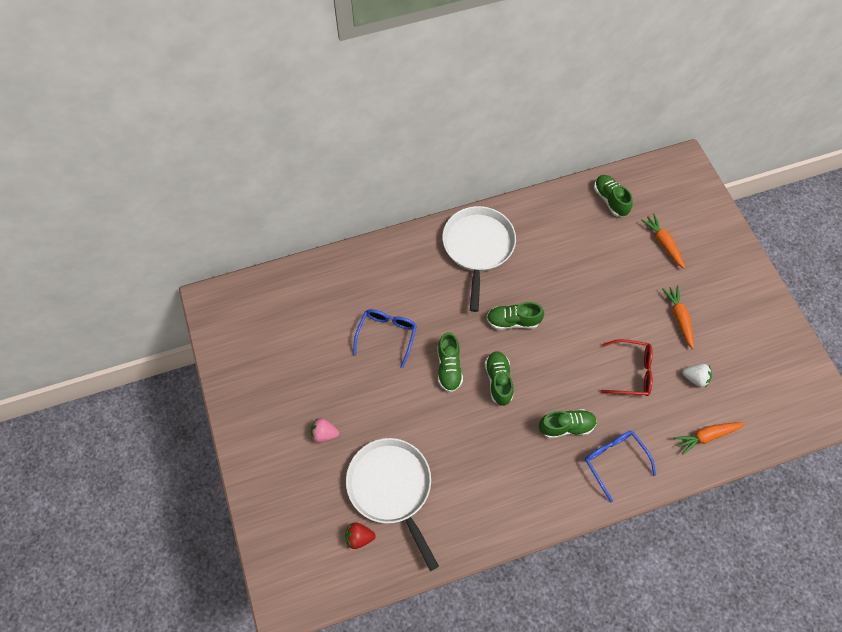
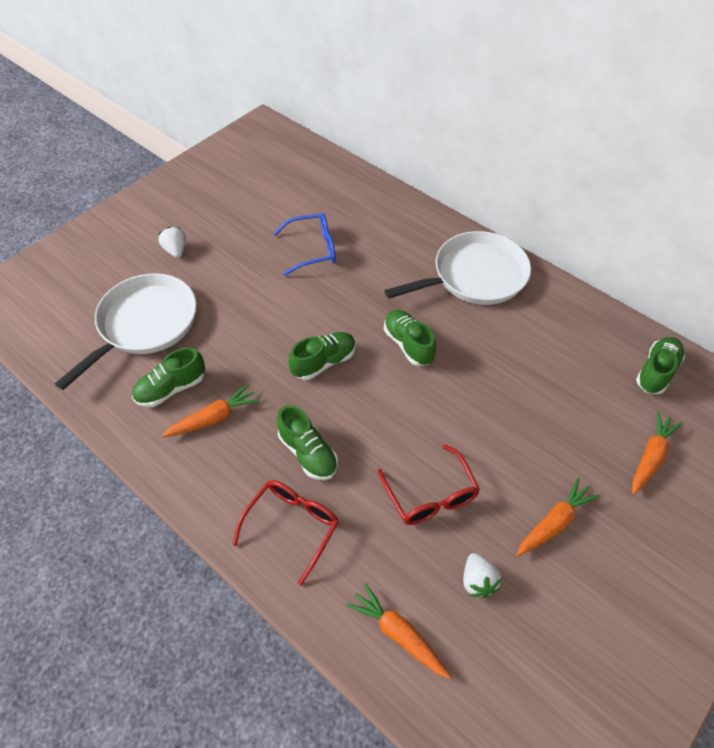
camera: 60 degrees right, 10 degrees down
(324, 434) = (176, 250): pink strawberry -> white strawberry
(359, 537) = (78, 322): red strawberry -> none
(449, 367) = (310, 313): green shoe -> green shoe (171, 389)
(507, 473) = (214, 418): none -> orange carrot
(614, 461) = (292, 526): blue glasses -> red glasses

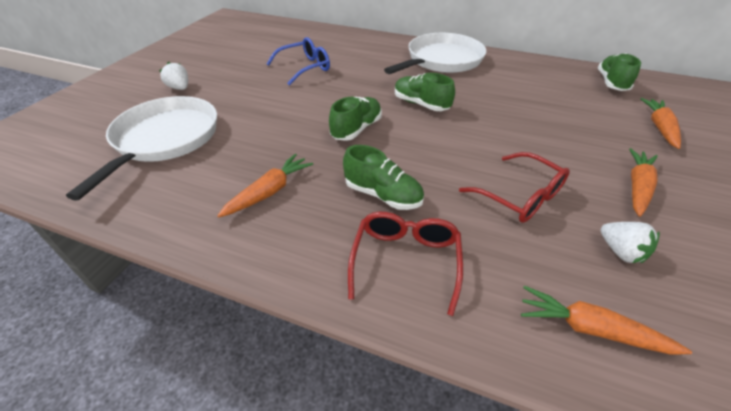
camera: 20 degrees left, 10 degrees down
(171, 389) = (212, 179): green shoe -> none

